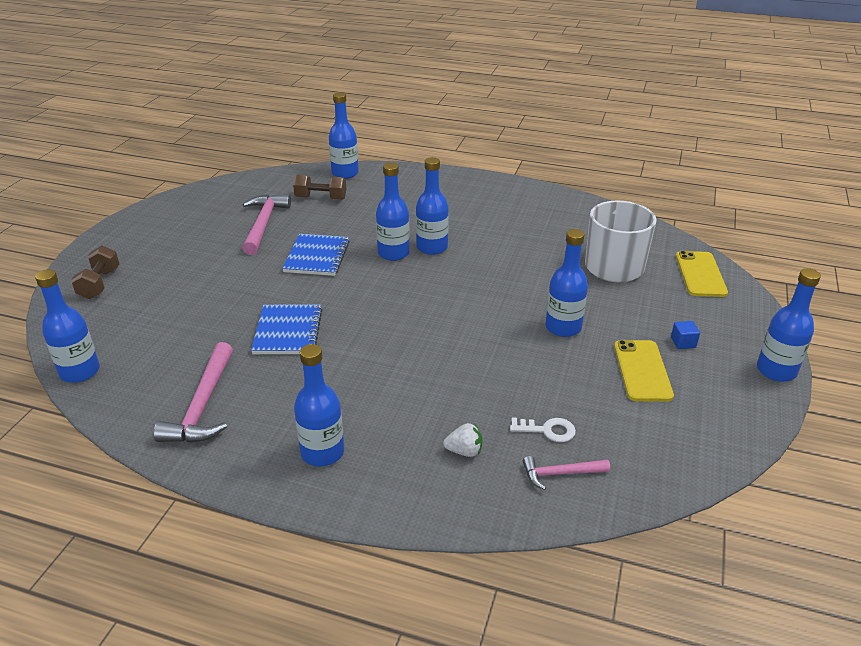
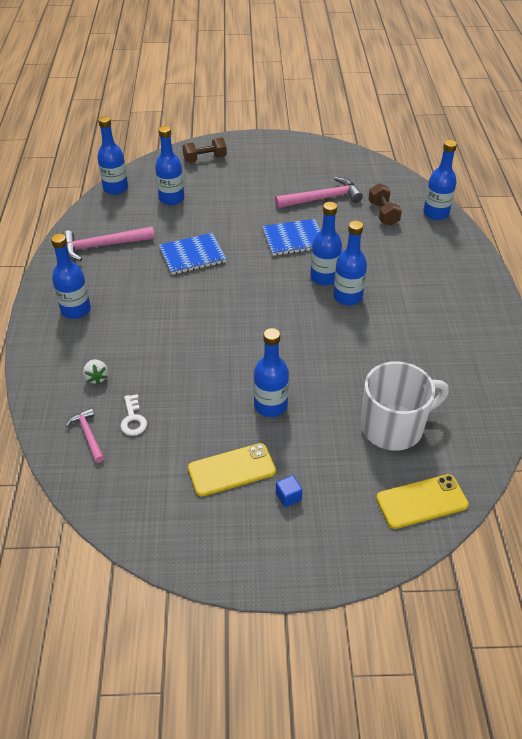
camera: 70 degrees right, 10 degrees up
(776, 371) = (276, 578): blue bottle -> blue bottle (171, 199)

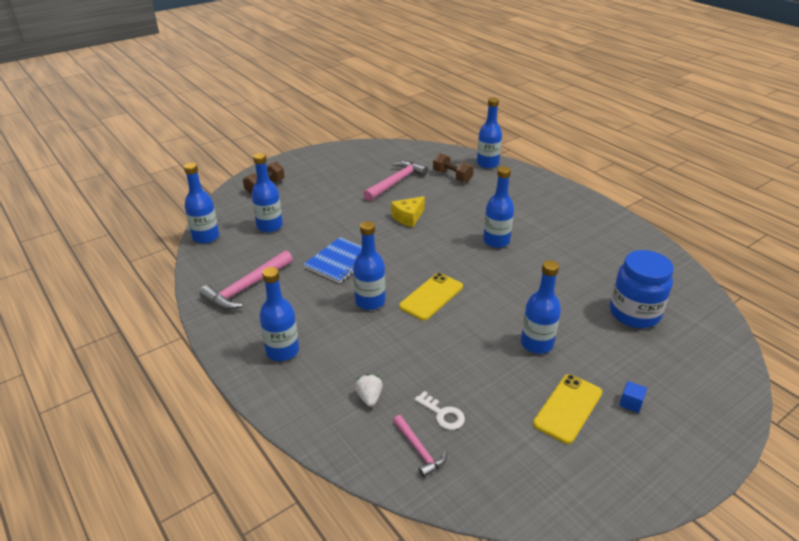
camera: 35 degrees left, 10 degrees down
(88, 435) = (419, 450): pink hammer -> pink hammer turned 150 degrees counterclockwise
(97, 377) = (369, 397): white strawberry -> white strawberry turned 135 degrees counterclockwise
(294, 239) = (408, 217): blue notebook -> yellow cheese
(324, 277) = (463, 235): blue bottle -> blue bottle (370, 301)
(393, 427) = (634, 313): white mug -> blue jar
(421, 501) = (713, 354): yellow phone -> yellow phone (431, 296)

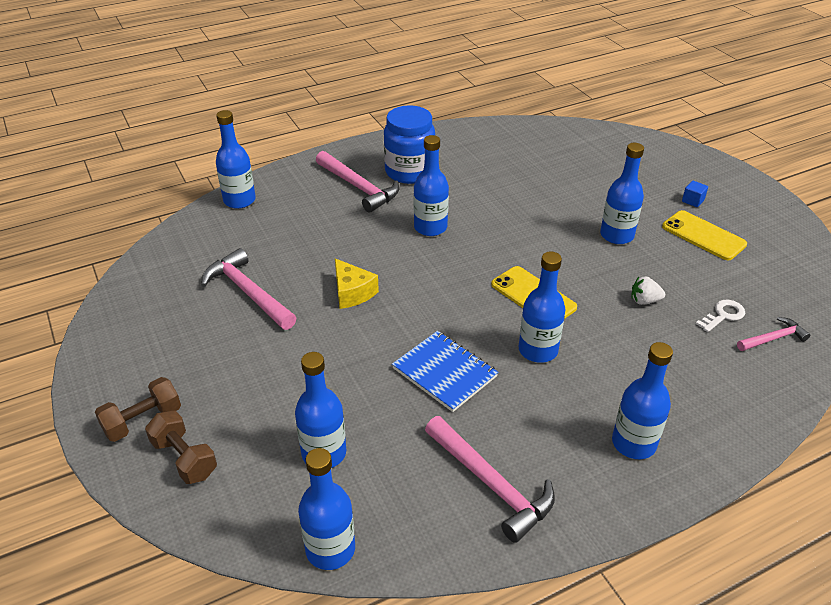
camera: 80 degrees left, 5 degrees up
(369, 397) = (707, 367): white strawberry -> white strawberry (644, 301)
(452, 176) = (259, 236): brown dumbbell -> brown dumbbell (143, 420)
(530, 204) = (358, 187): none -> pink hammer
(634, 313) = (572, 168): blue jar -> blue jar (409, 172)

